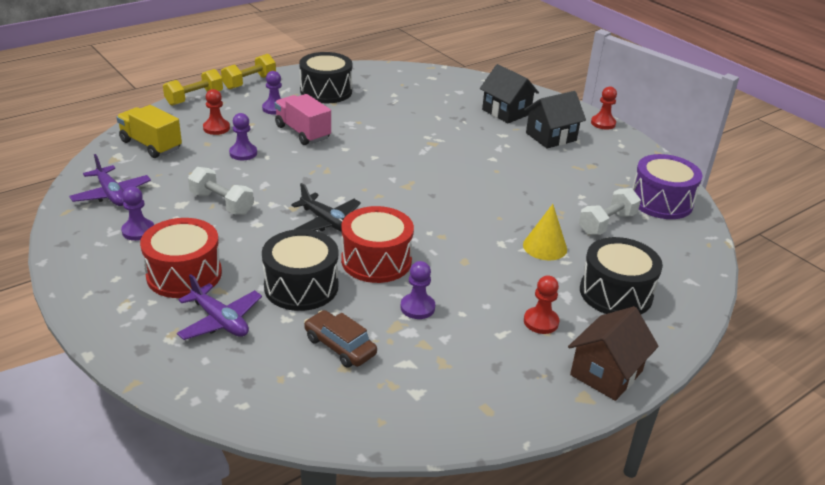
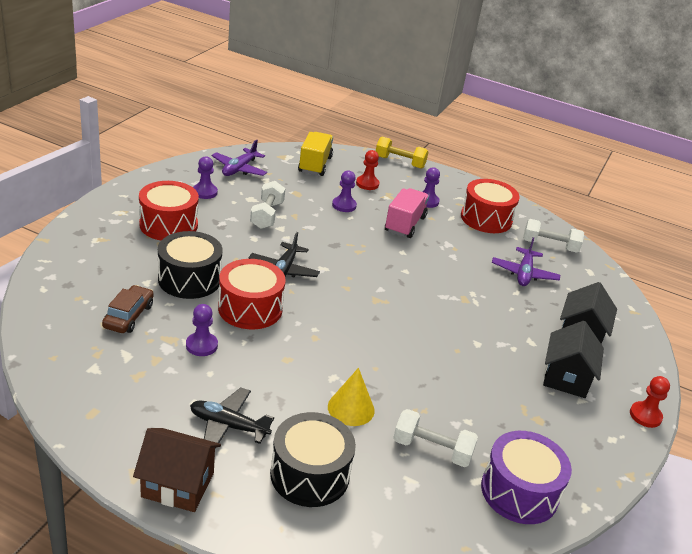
camera: 60 degrees right, 0 degrees up
(220, 321) = (126, 254): purple plane -> purple plane (524, 273)
(249, 82) = (454, 178): yellow dumbbell -> none
(326, 91) = (486, 218): black drum -> red drum
(386, 79) = (549, 246): none -> white dumbbell
(541, 322) = (228, 426): red pawn -> black plane
(551, 137) = (566, 377): black house -> black house turned 75 degrees clockwise

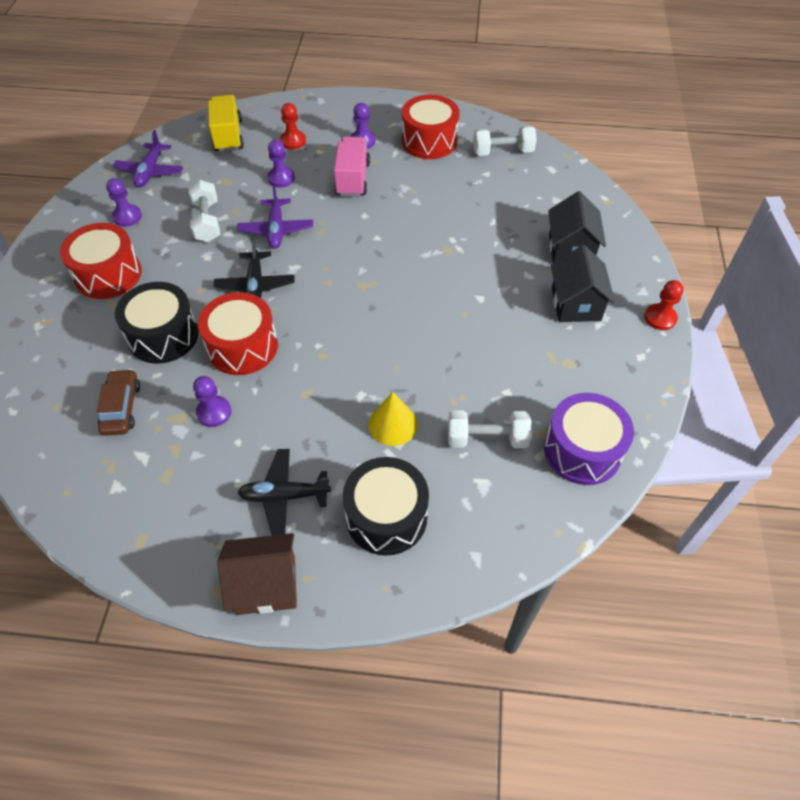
camera: 15 degrees left, 20 degrees up
(399, 162) = (314, 100): yellow dumbbell -> none
(524, 273) = (491, 196): purple plane -> purple plane (276, 230)

